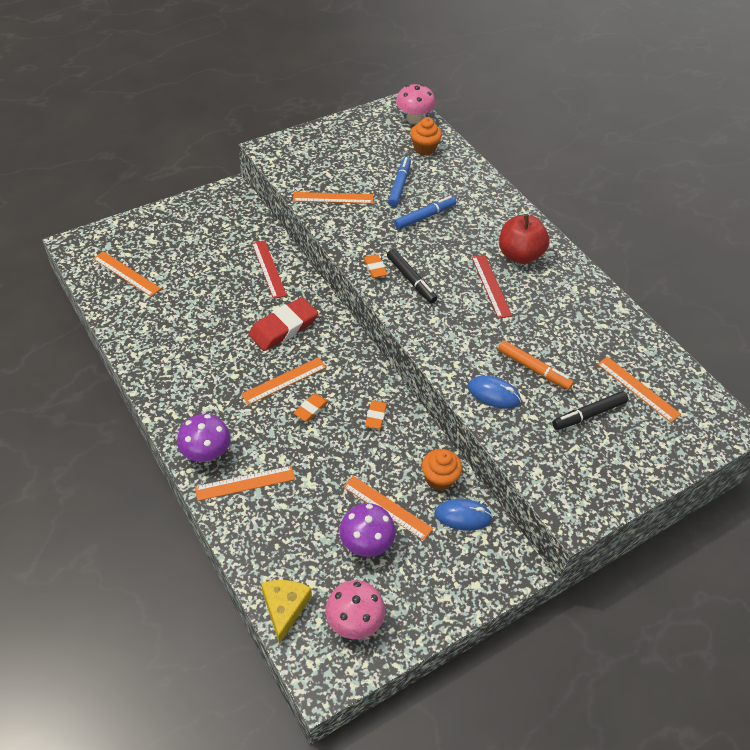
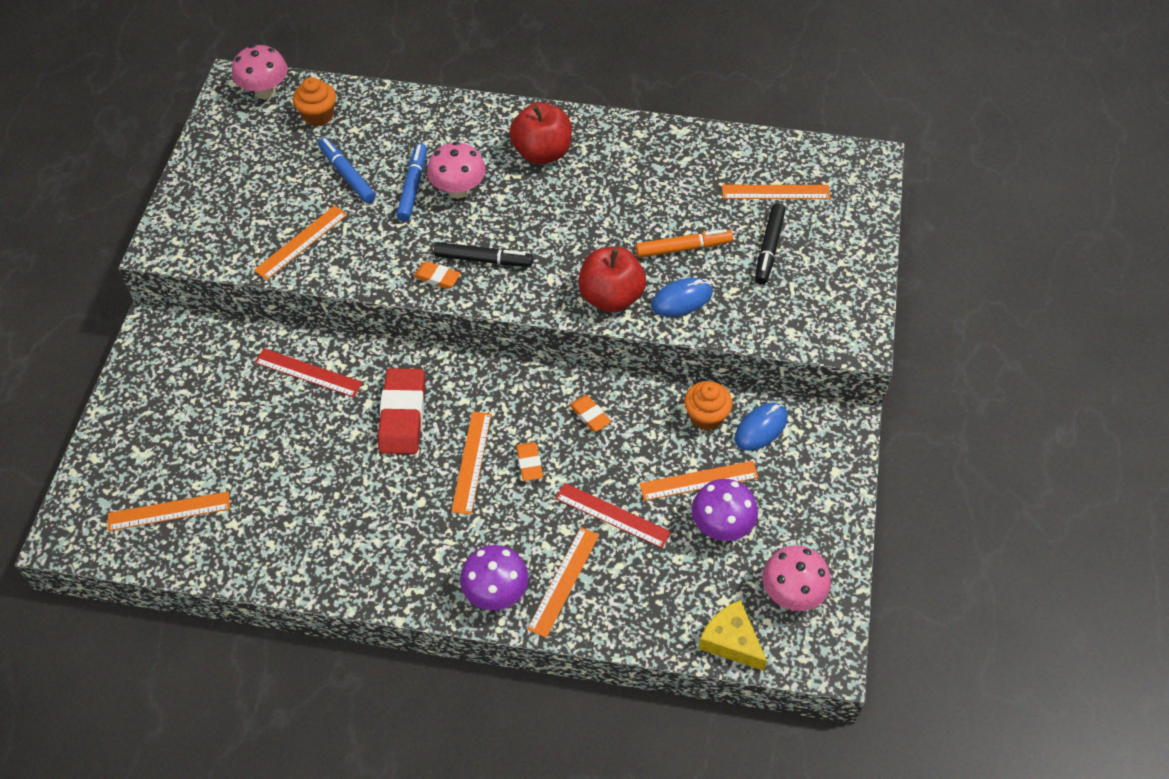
camera: 45 degrees left, 5 degrees up
(446, 237) = (458, 189): none -> pink mushroom
(454, 357) = (611, 297): none -> red apple
(491, 286) = (556, 203): red ruler -> red ruler (612, 515)

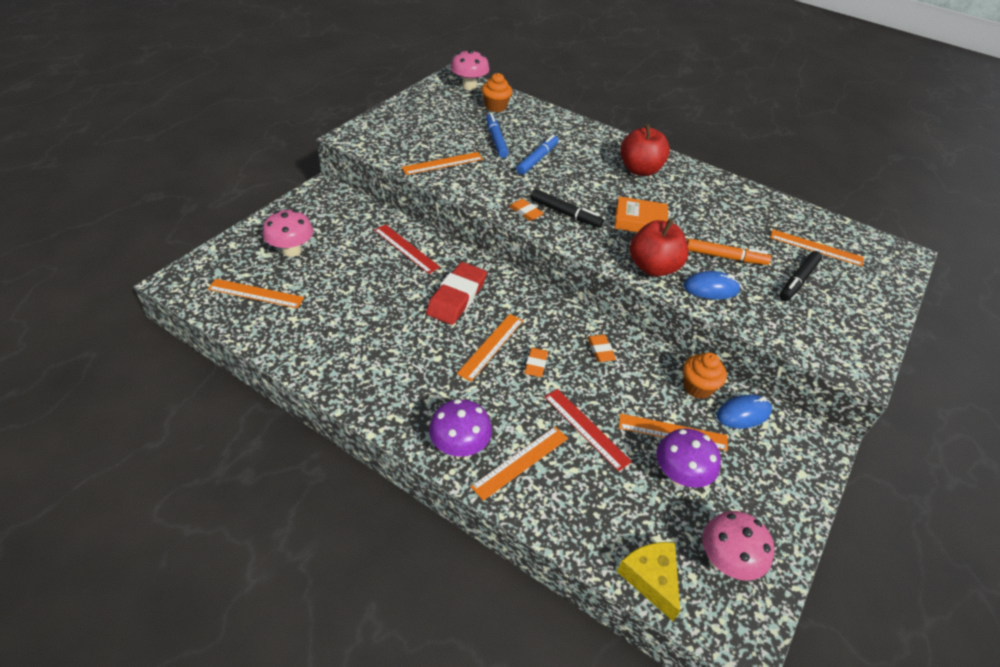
camera: 20 degrees right, 10 degrees down
(458, 189) = (568, 170): pink mushroom -> pink mushroom (291, 250)
(572, 235) = (640, 221): none -> orange book

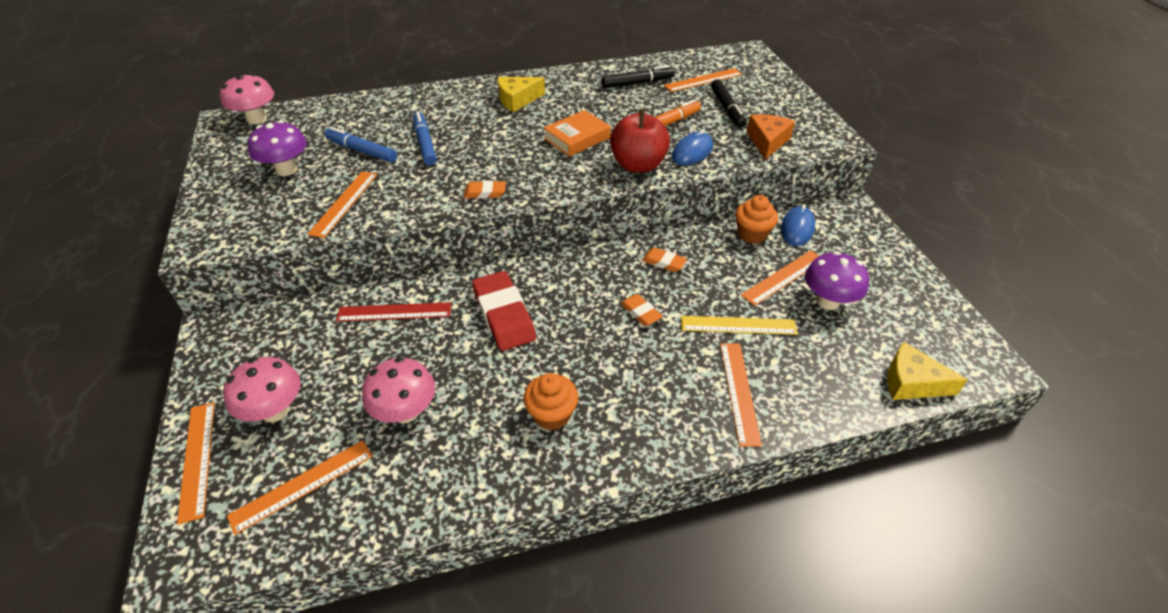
camera: 45 degrees left, 0 degrees up
(459, 446) = (687, 426): purple mushroom -> purple mushroom (287, 170)
(491, 346) = (590, 329): orange ruler -> orange ruler (197, 459)
(495, 106) = (314, 122): orange cupcake -> orange cupcake (552, 415)
(565, 213) = (517, 171): black marker -> black marker (637, 83)
(586, 428) = (738, 325): red ruler -> yellow ruler
(640, 170) = (517, 100): red apple -> yellow cheese
(726, 561) = (921, 328): pink mushroom -> pink mushroom (406, 412)
(789, 326) = (767, 142): none -> orange cheese

